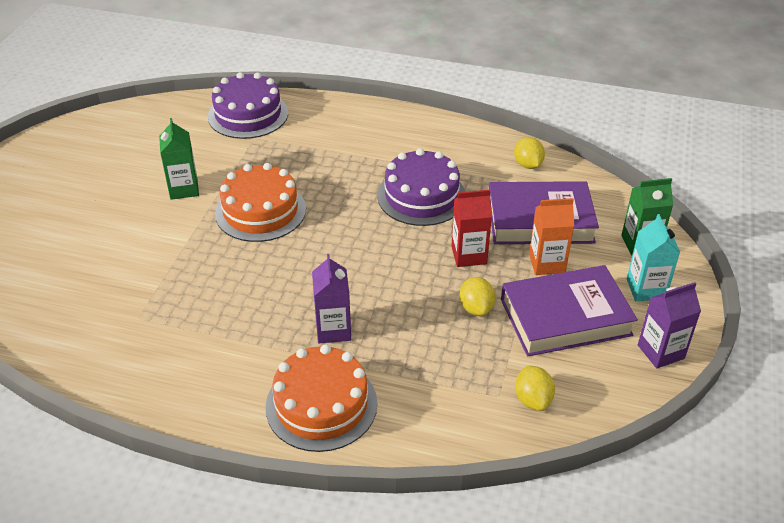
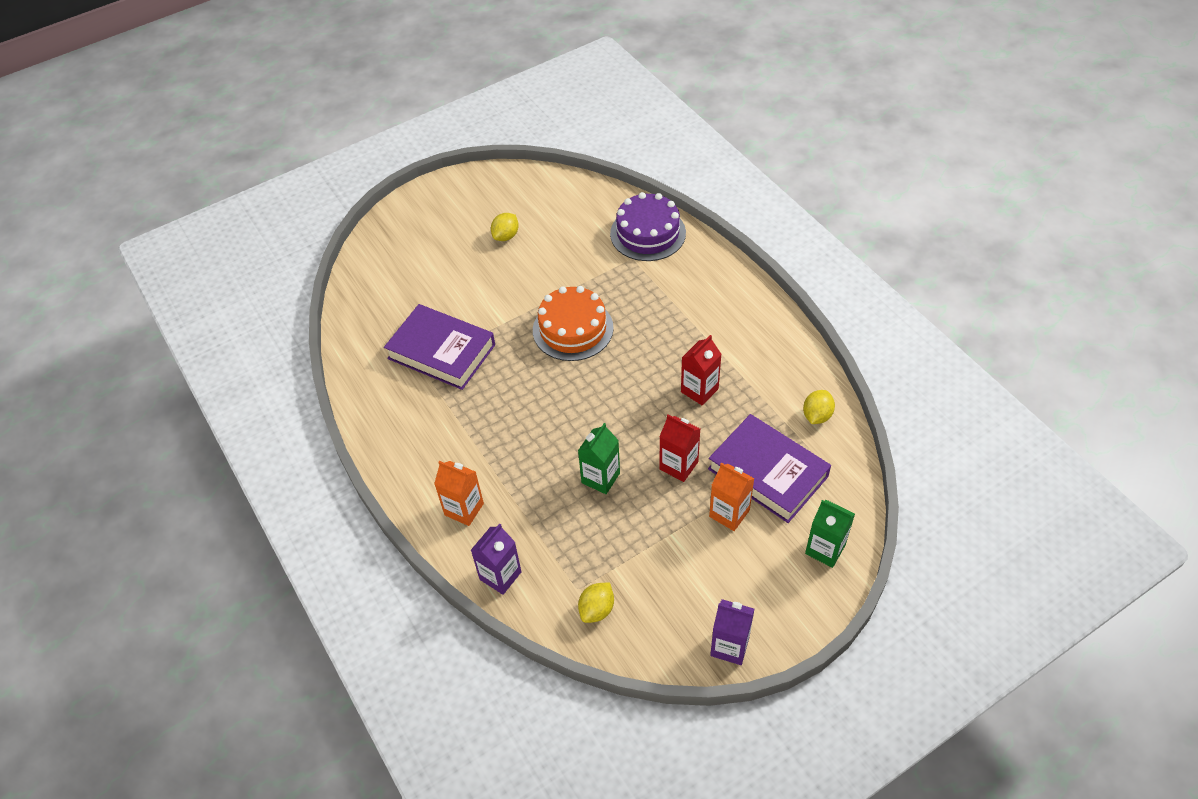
camera: 45 degrees right, 10 degrees up
(184, 189) = (541, 276): green carton -> green carton (600, 478)
(321, 405) = (464, 509): orange cake -> orange carton
(333, 330) = (525, 459): purple carton -> purple carton (500, 575)
(421, 196) = (699, 390): purple cake -> red carton
(476, 308) = (636, 512): yellow lemon -> yellow lemon (506, 236)
(565, 317) = (691, 566): purple book -> purple book (441, 351)
(646, 289) = (781, 589): turquoise carton -> none

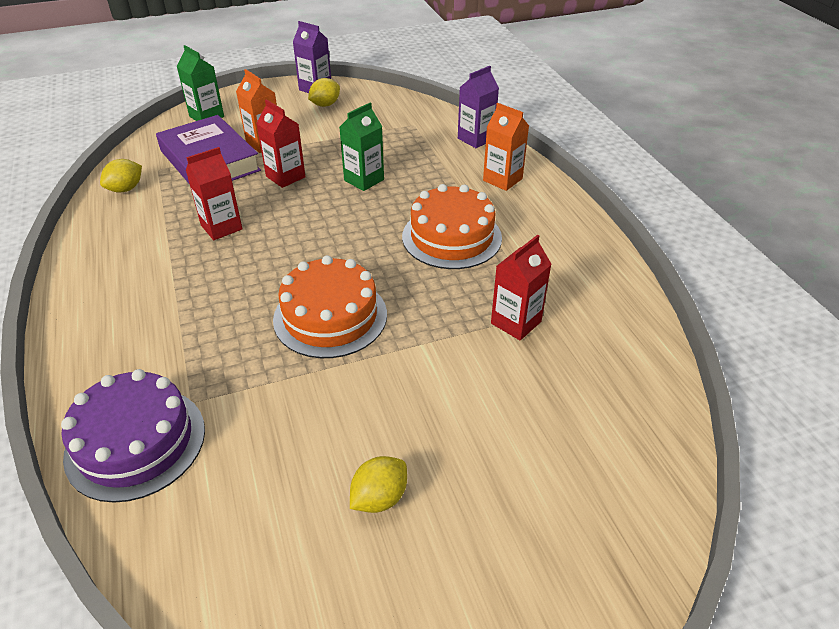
camera: 170 degrees left, 10 degrees down
(441, 351) = (516, 322): purple book -> red carton
(501, 422) = (451, 237): none -> orange cake
(597, 609) = (403, 114): yellow lemon -> yellow lemon (325, 105)

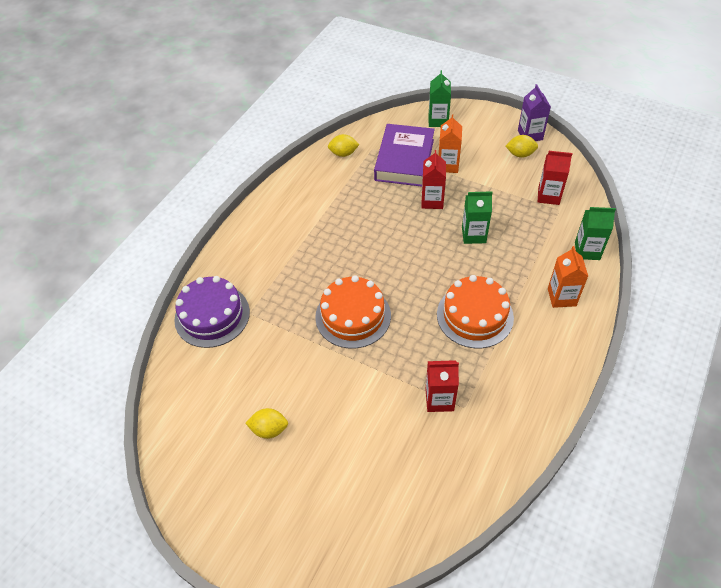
camera: 50 degrees right, 10 degrees up
(221, 227) = (362, 215): red carton -> red carton (548, 196)
(476, 139) = (587, 251): purple carton -> green carton

